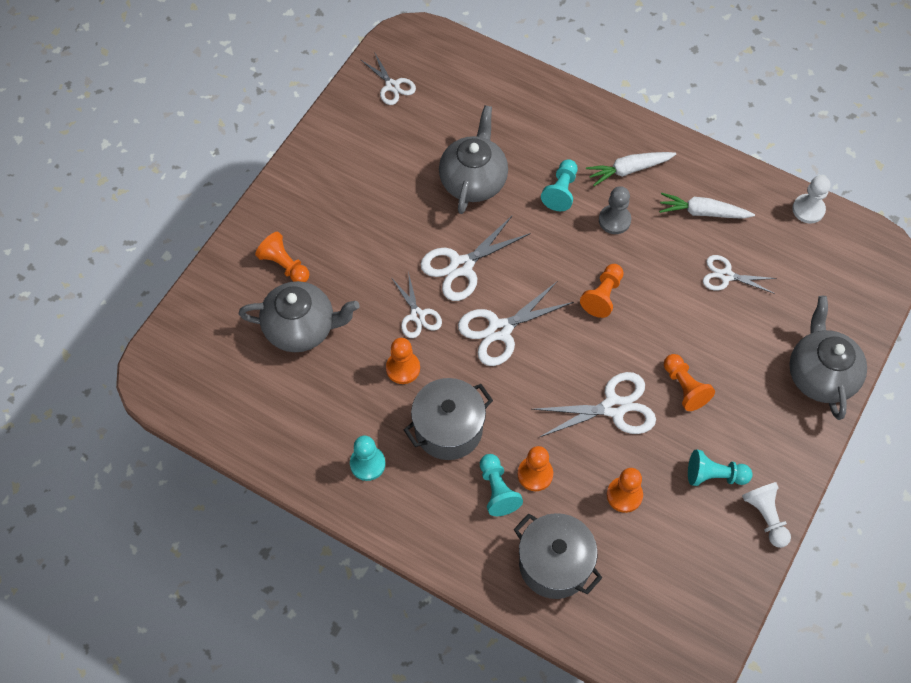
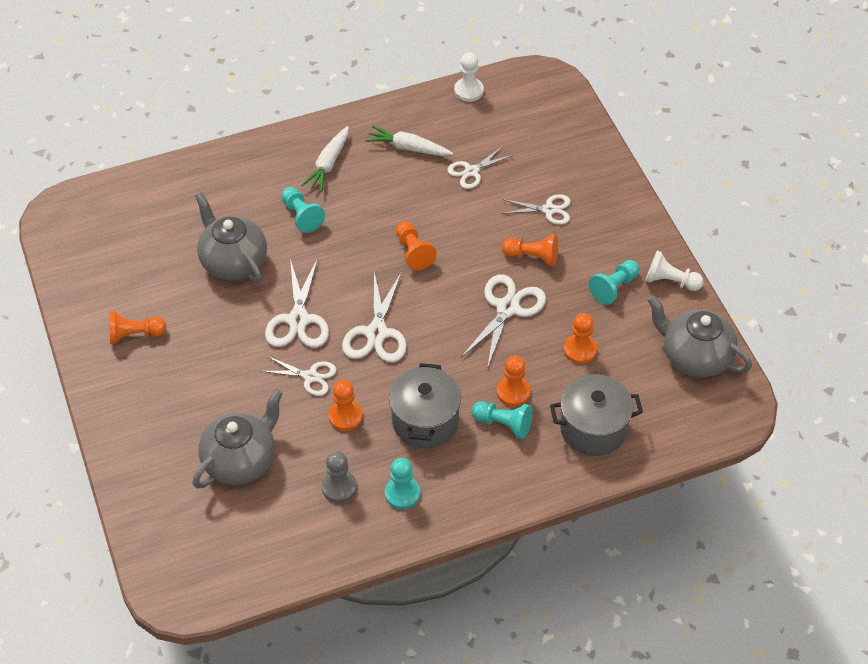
camera: 50 degrees left, 10 degrees down
(284, 265) = (172, 435): orange pawn -> orange pawn (134, 334)
(392, 86) = (89, 255): white scissors -> white scissors (549, 210)
(614, 220) = (360, 202): grey pawn -> grey pawn (339, 487)
(703, 212) = (408, 148): white carrot -> white carrot turned 60 degrees clockwise
(820, 375) = (597, 176): grey teapot -> grey teapot (695, 357)

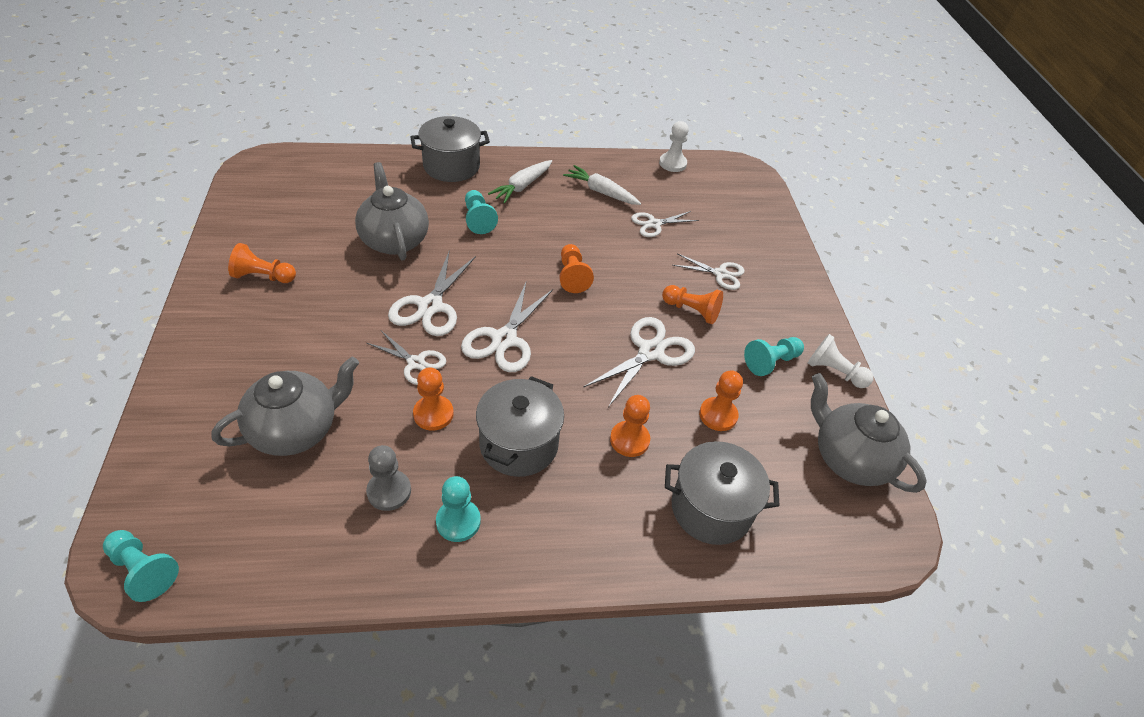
camera: 10 degrees right, 5 degrees down
(248, 160) = (451, 166): none -> grey pot
(503, 424) = (607, 473): turquoise pawn -> turquoise pawn (143, 570)

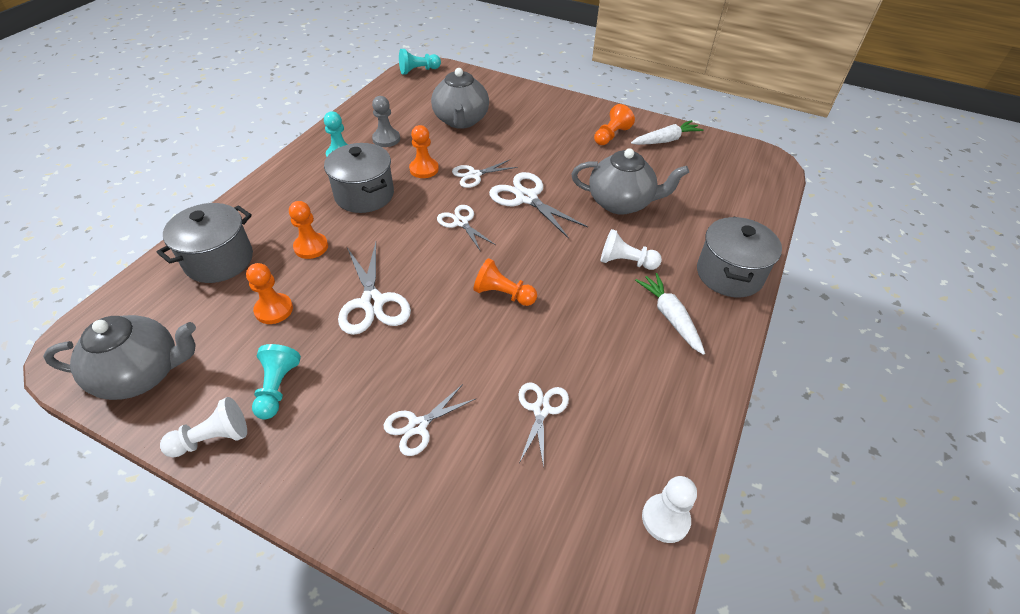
camera: 125 degrees right, 0 degrees up
(478, 219) = (625, 262): turquoise pawn -> white pawn
(504, 339) = (461, 222): white scissors -> white scissors, size x0.64
(601, 192) = (629, 387): white carrot -> white carrot (665, 140)
(692, 311) = (390, 363): orange pawn -> none

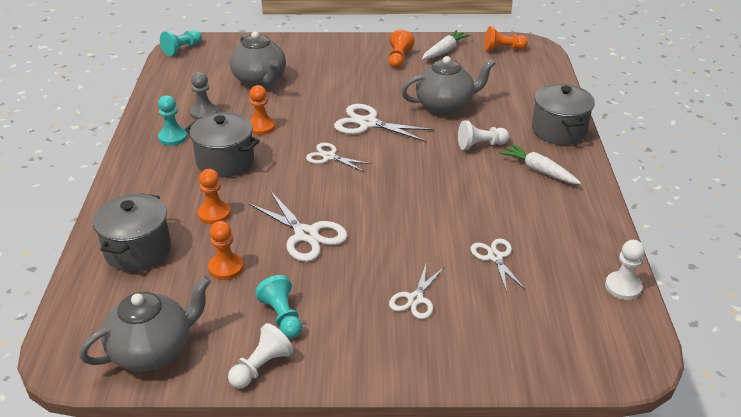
camera: 25 degrees left, 10 degrees down
(474, 175) = (309, 119): white scissors -> none
(503, 294) = (406, 195): orange pawn -> orange pawn (503, 49)

